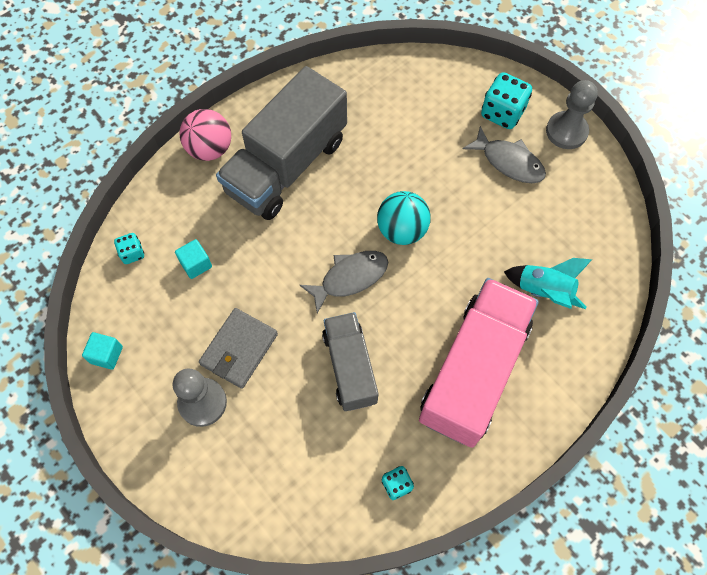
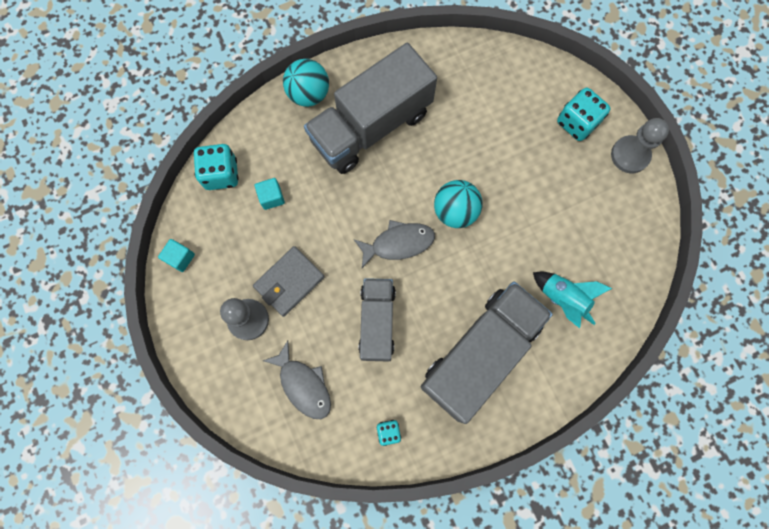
camera: 15 degrees right, 10 degrees up
(132, 253) = (221, 174): turquoise dice -> turquoise dice, size x1.81
(210, 149) = (309, 94): pink ball -> turquoise ball
(473, 372) = (480, 354): pink truck -> grey truck
(509, 162) = (568, 171): grey fish -> grey fish (303, 385)

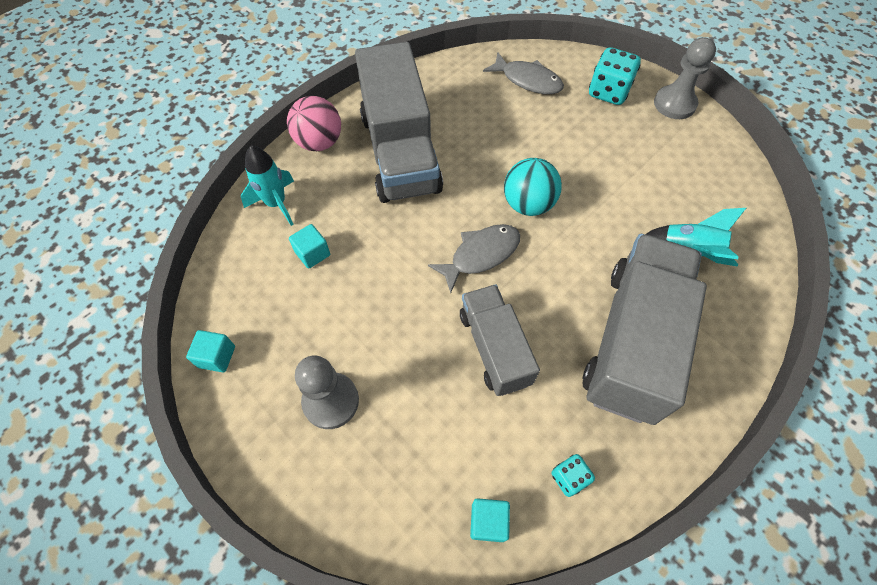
camera: 20 degrees left, 15 degrees down
(221, 174) = (242, 248): turquoise dice -> none
(257, 143) = (276, 204): none -> turquoise rocket
(289, 282) = (368, 338): grey wallet -> none
(303, 385) = (433, 458): grey fish -> grey fish (527, 80)
(309, 94) = (319, 142): turquoise ball -> pink ball
(323, 439) = (488, 522): none -> turquoise cube
(371, 126) = (400, 152): grey truck -> grey truck turned 45 degrees counterclockwise

